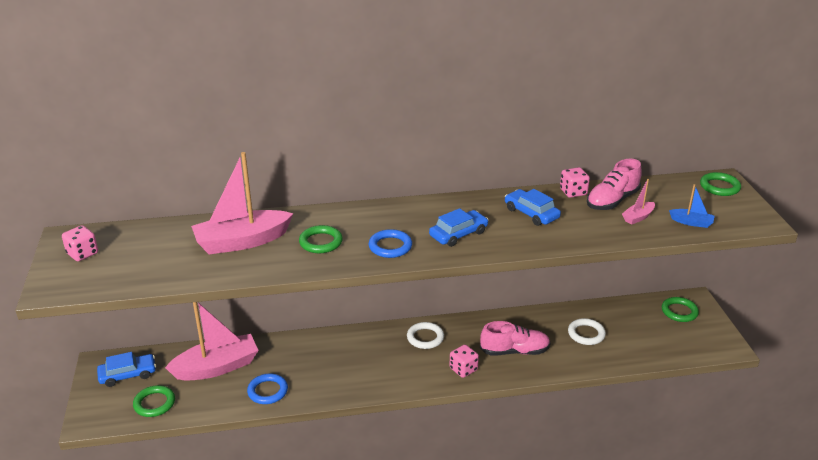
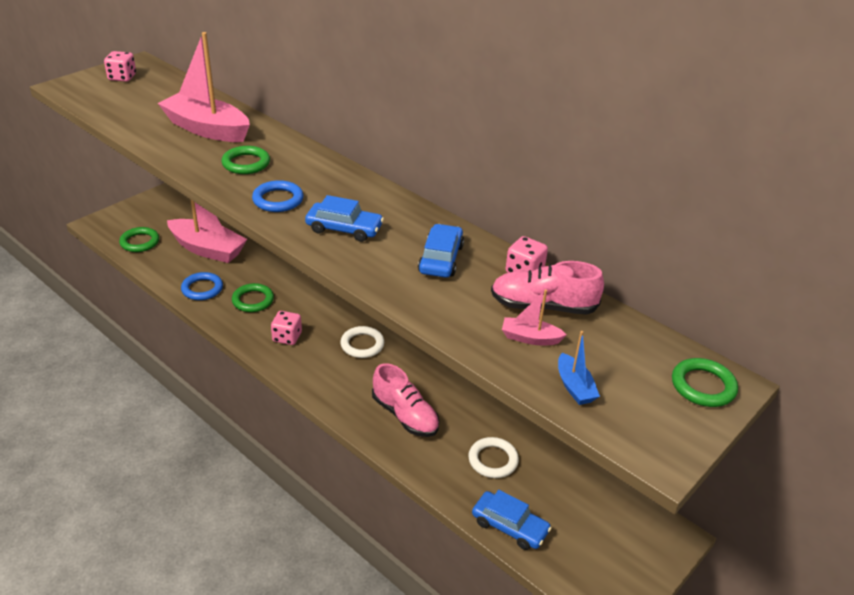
camera: 50 degrees right, 5 degrees up
(128, 375) = (161, 214): blue car -> blue car (509, 526)
(463, 369) = (340, 391): pink dice -> pink dice (287, 337)
(679, 312) = (629, 530): green ring -> green ring (253, 300)

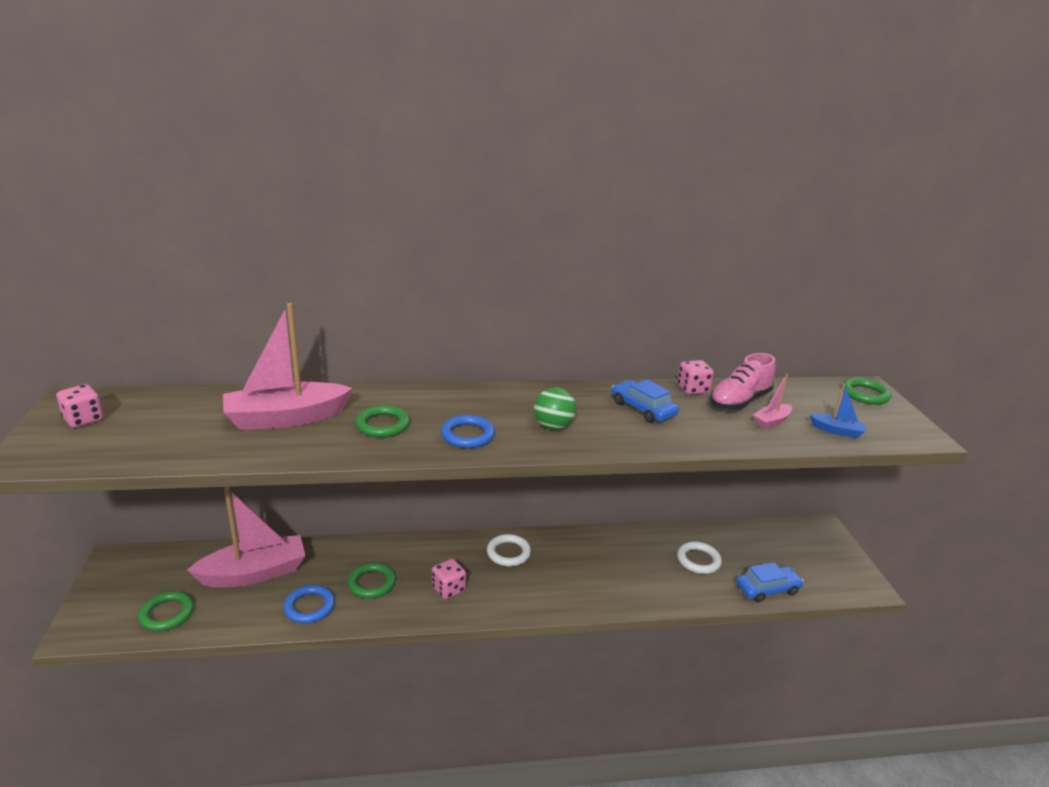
camera: 50 degrees left, 10 degrees down
(344, 229) = (553, 426): blue car -> green ball
(405, 415) = (613, 576): pink shoe -> none

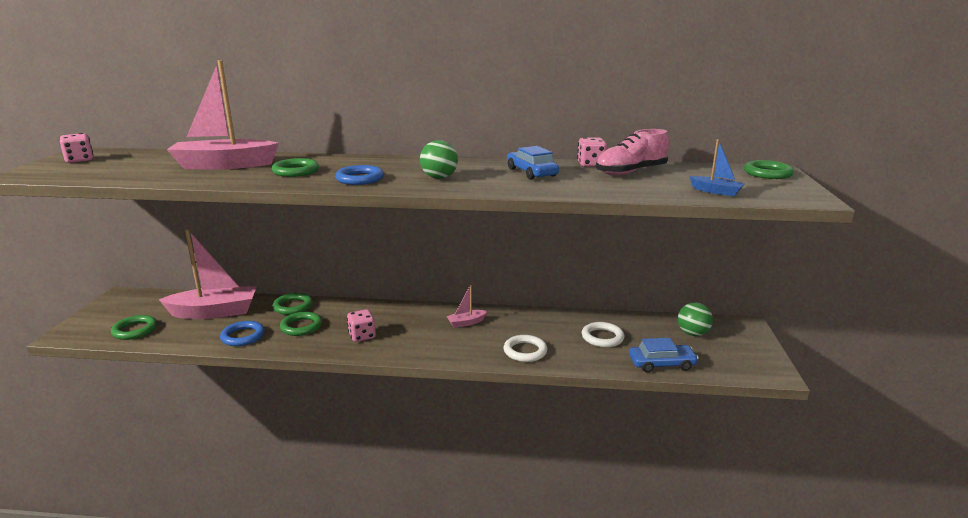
camera: 15 degrees right, 5 degrees down
(346, 553) = (293, 306): none -> green ring
(508, 553) = (428, 317): white ring -> white ring (525, 351)
(771, 421) = (652, 184): pink boat -> pink boat (466, 323)
(780, 544) = (692, 333): none -> green ball

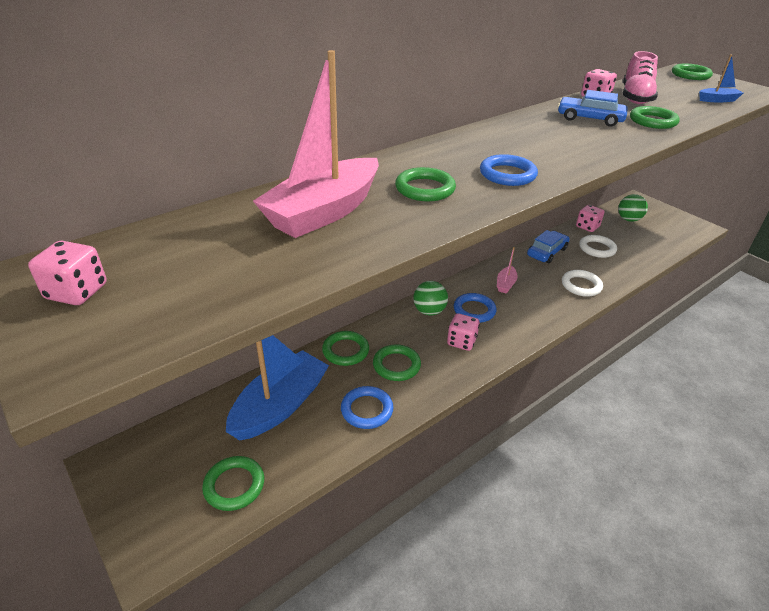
camera: 45 degrees left, 15 degrees up
(214, 312) = (280, 405): pink boat -> blue boat
(409, 325) = (474, 310): none -> blue ring
(439, 178) = (555, 148): green ball -> green ball (429, 311)
(581, 186) = (652, 121): none -> green ring
(631, 321) = (587, 227): none -> pink dice
(661, 364) = (654, 251): blue car -> blue car (547, 252)

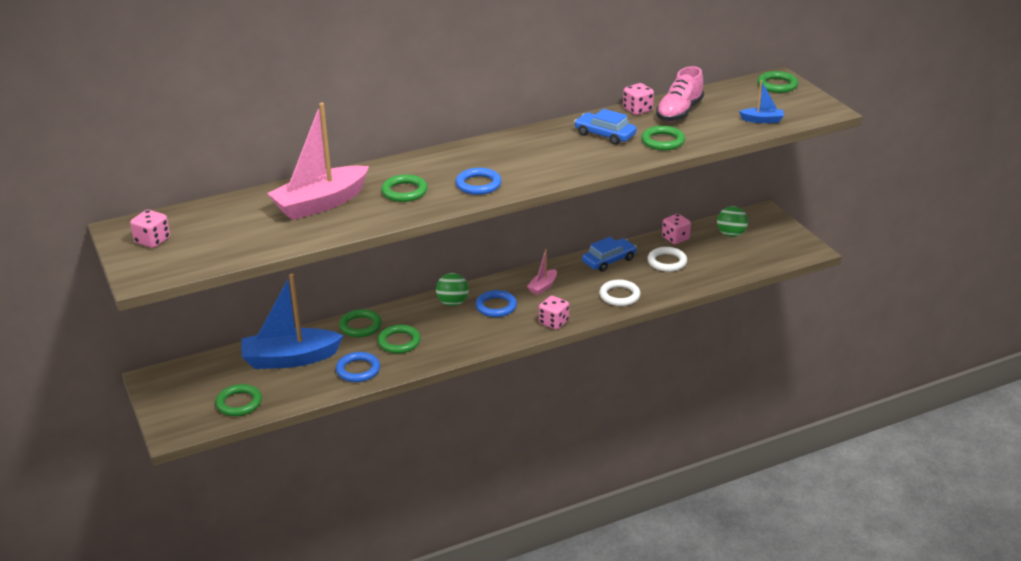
camera: 15 degrees right, 5 degrees down
(280, 405) = (290, 359): blue boat -> blue boat turned 150 degrees counterclockwise
(461, 342) = (467, 330): pink dice -> pink dice (553, 322)

